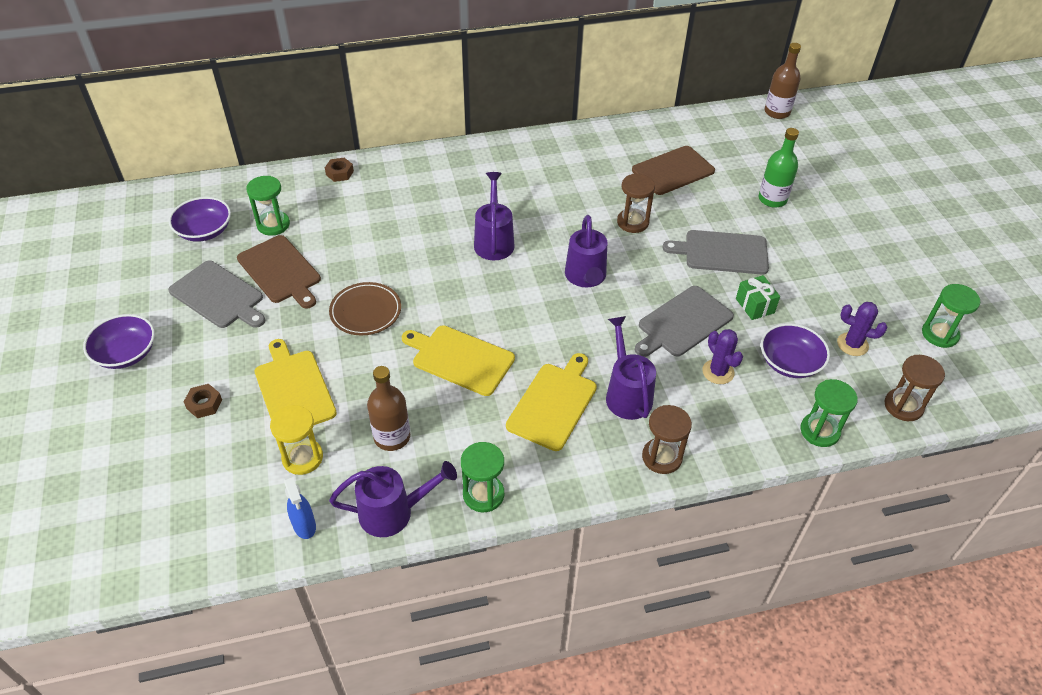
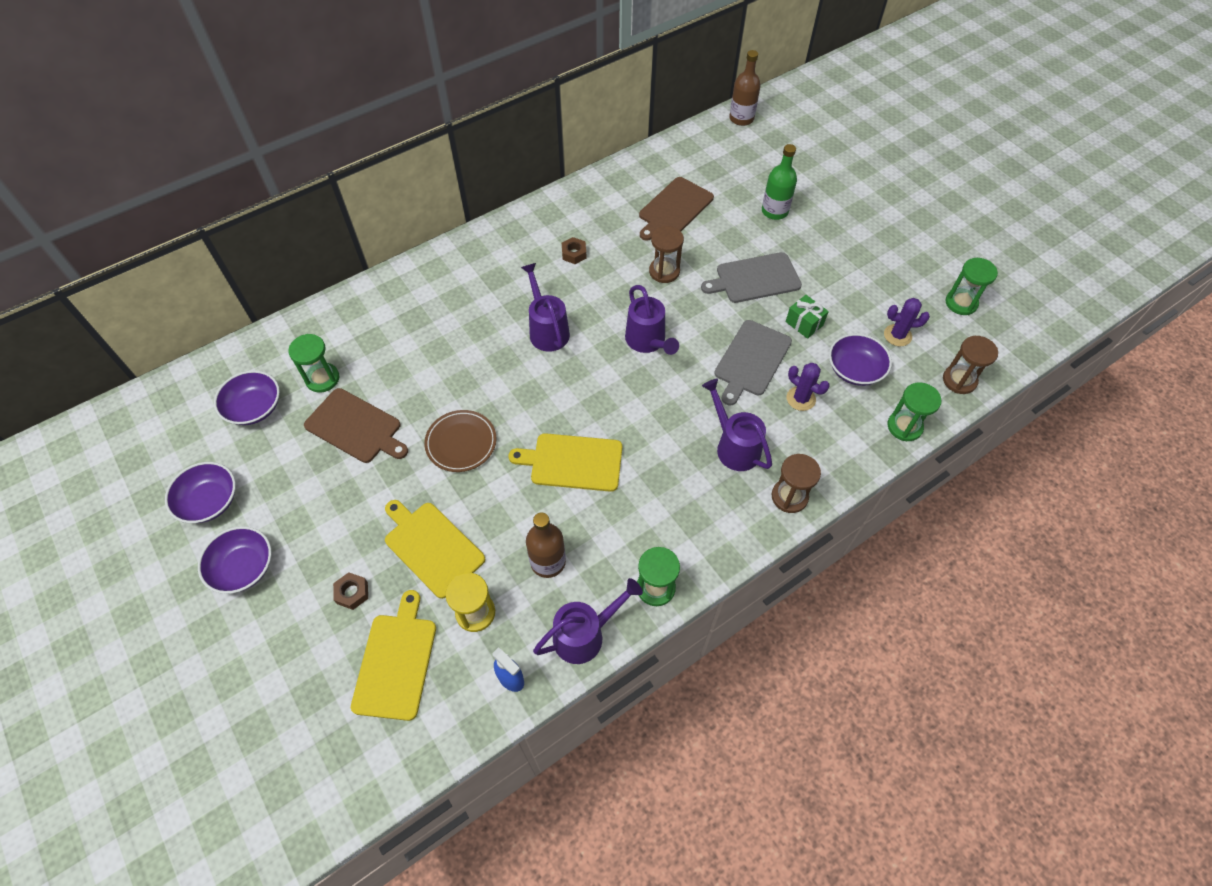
camera: 20 degrees left, 10 degrees up
(128, 292) = (209, 501): none -> purple bowl
(218, 296) = (306, 474): grey cutting board -> none
(339, 173) = (361, 301): brown nut -> brown nut (574, 254)
(553, 403) = (676, 477): yellow cutting board -> yellow cutting board (396, 661)

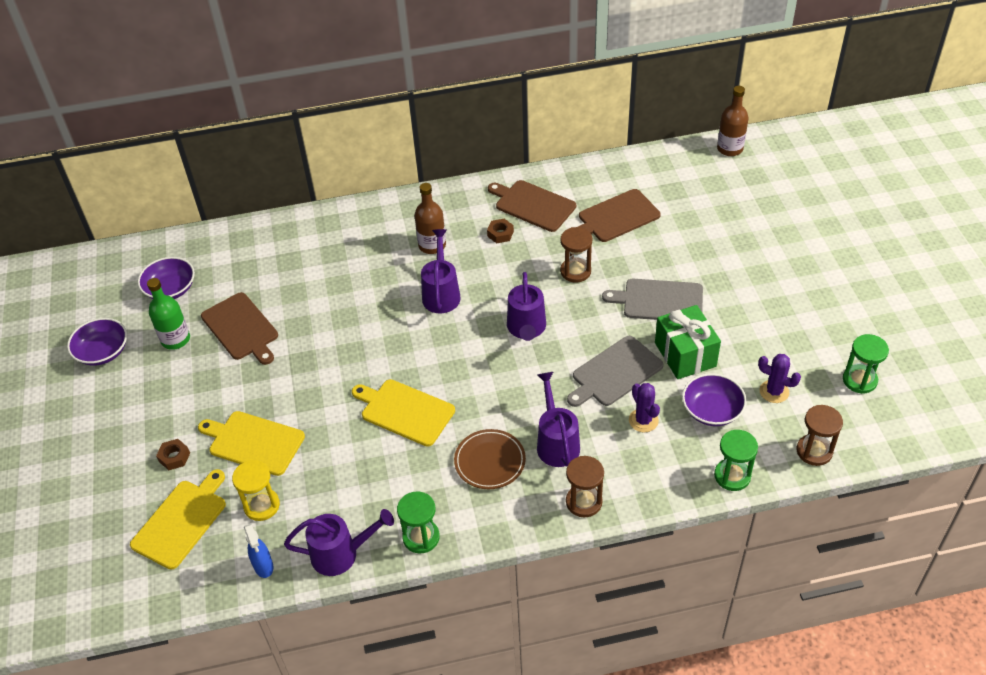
camera: 25 degrees right, 10 degrees down
(243, 567) = (103, 410): purple bowl -> none
(322, 379) = (234, 281): green hourglass -> none
(432, 546) = (254, 442): yellow cutting board -> yellow cutting board turned 45 degrees counterclockwise
(461, 443) = (319, 366): brown plate -> brown plate (490, 461)
(548, 562) = (341, 485): brown bottle -> brown bottle (432, 245)
(590, 217) = (533, 205): none -> brown cutting board
(774, 211) = (714, 244): green bottle -> green bottle (175, 339)
(804, 323) = (685, 354): green gift -> green gift, size x1.72

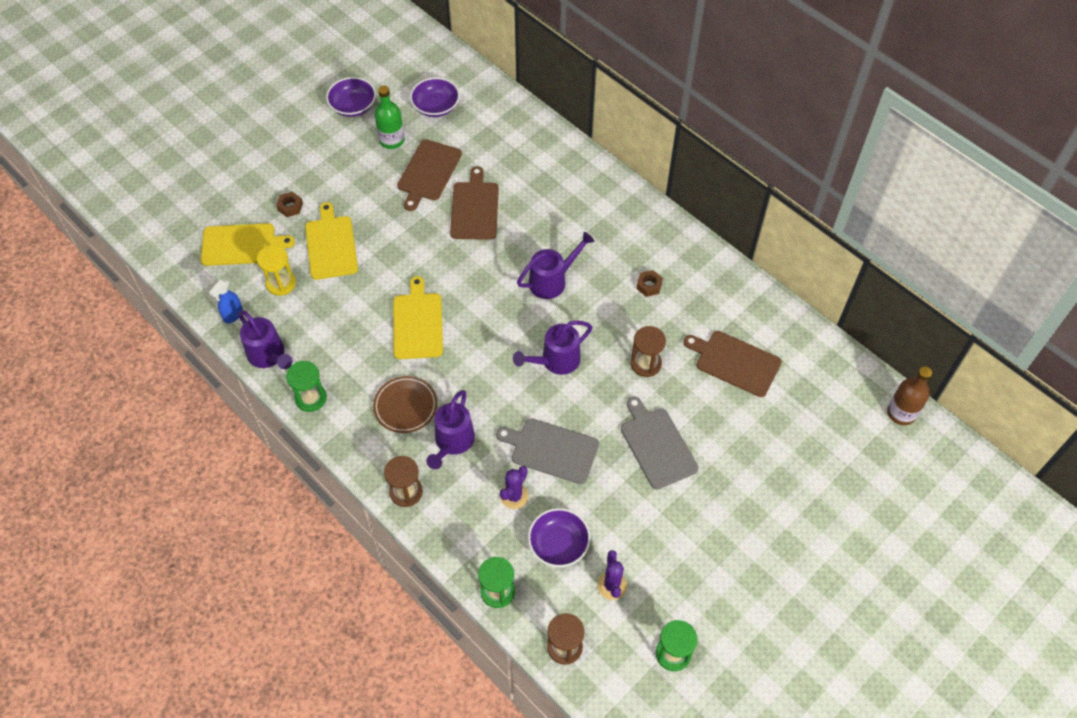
camera: 55 degrees right, 10 degrees up
(432, 245) = (600, 245): brown bottle -> none
(533, 205) = (701, 291): brown cutting board -> brown cutting board (475, 208)
(556, 442) = (452, 443): purple watering can -> purple watering can turned 150 degrees clockwise
(685, 354) = (607, 494): green gift -> none

